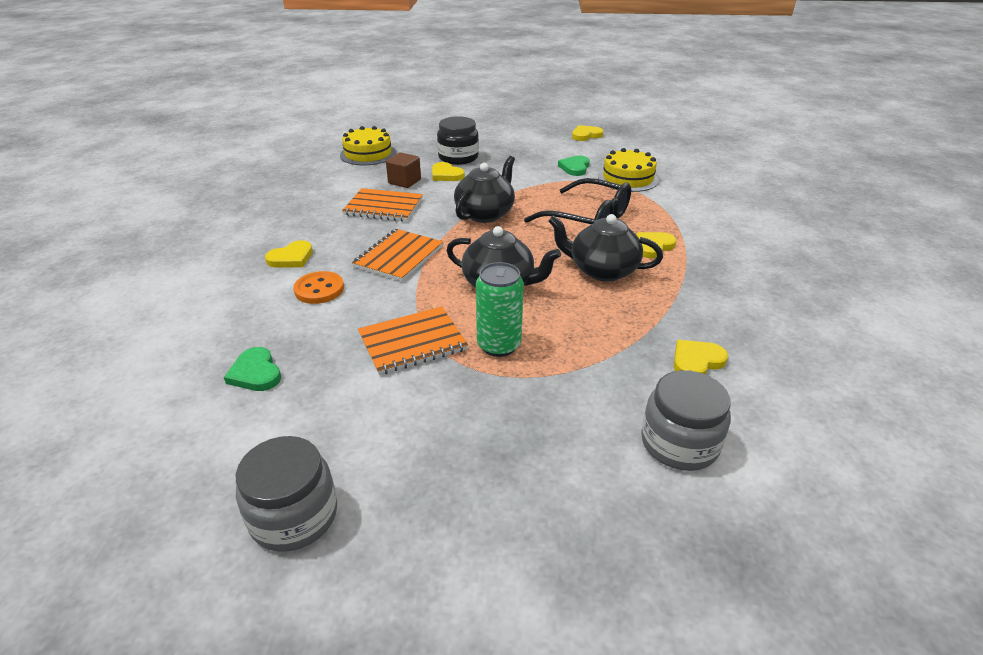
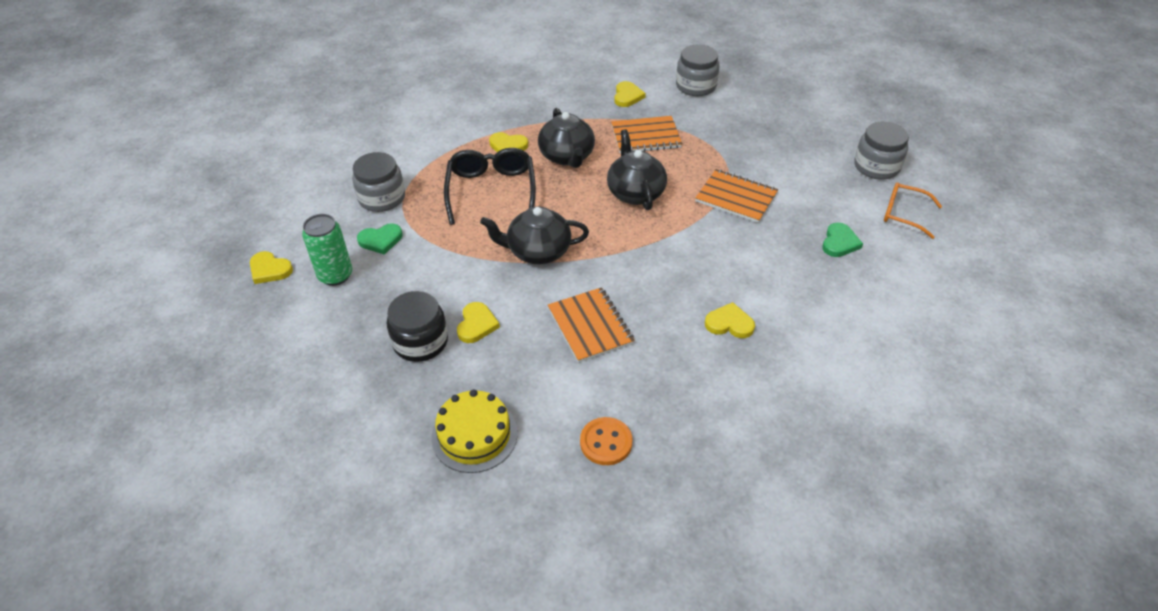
camera: 125 degrees left, 10 degrees up
(199, 464) = (904, 214): none -> orange glasses
(319, 289) = (743, 275): orange button -> orange button (606, 442)
(399, 256) = (657, 261): orange notebook -> orange notebook (646, 136)
(404, 181) = (522, 347): brown cube -> none
(499, 345) = (696, 164): green can -> green can (335, 275)
(628, 178) = (382, 198): yellow cake -> grey jar
(696, 361) = (627, 96): yellow heart -> yellow heart turned 105 degrees counterclockwise

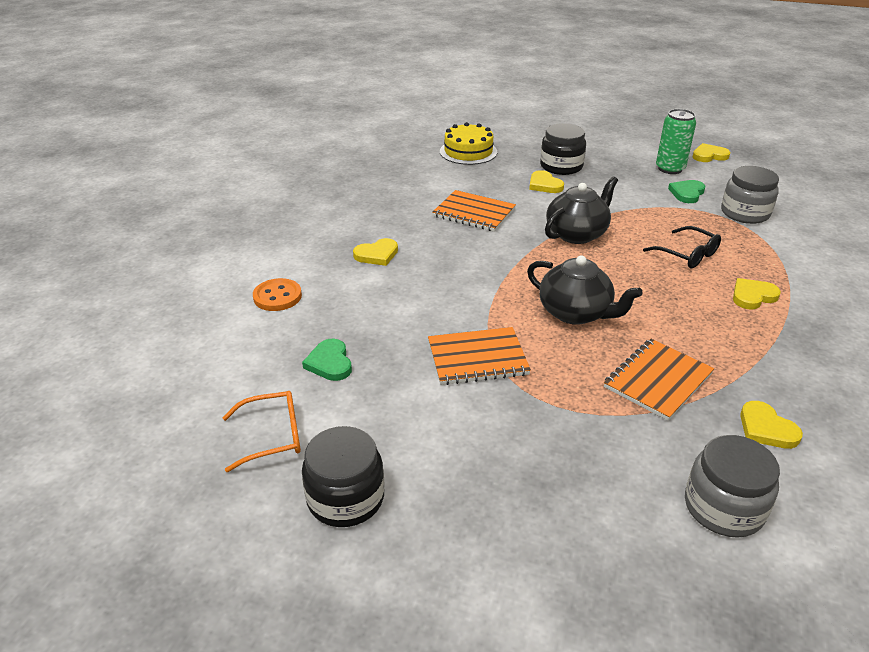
camera: 140 degrees right, 10 degrees down
(491, 191) = (687, 255): black glasses -> black glasses, size x0.63
(567, 156) = (688, 314): black teapot -> none
(606, 442) = (394, 175): orange button -> orange button (277, 296)
(876, 166) = (345, 498): grey jar -> black jar

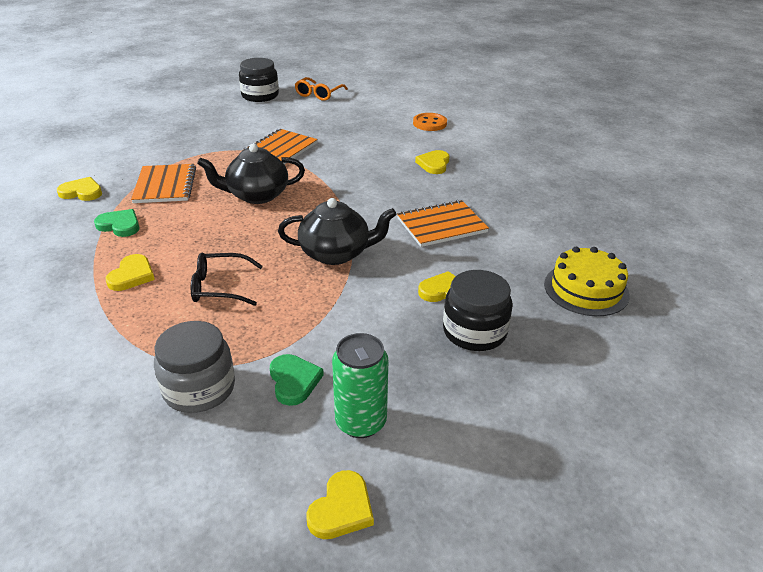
camera: 130 degrees right, 0 degrees up
(330, 363) = (346, 117): green heart -> green heart (120, 225)
(577, 234) = (336, 253): black teapot -> black teapot turned 90 degrees counterclockwise
(723, 507) = (92, 154): grey jar -> none

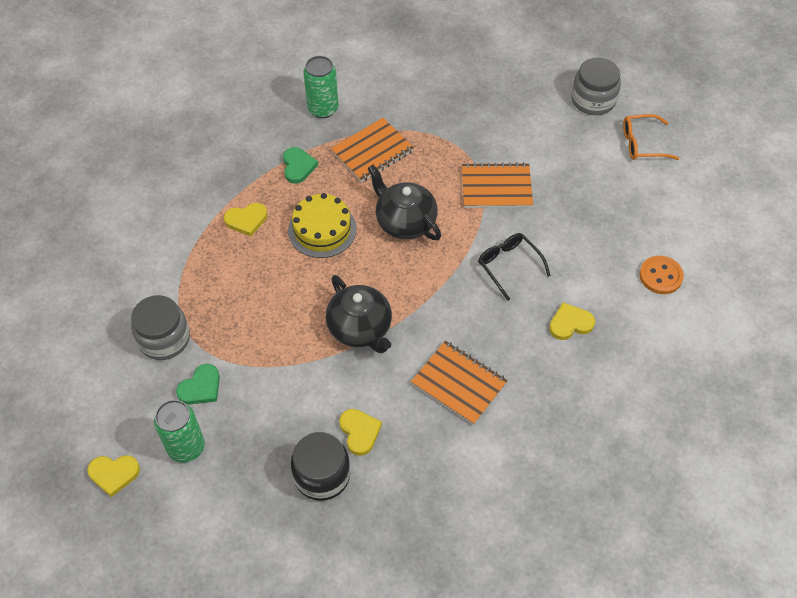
camera: 60 degrees right, 20 degrees up
(82, 192) = (323, 109): yellow heart -> green can
(220, 287) = (268, 280): black glasses -> black glasses (509, 266)
(260, 96) = (593, 100): black jar -> grey jar
(586, 289) = (435, 539): yellow cake -> yellow cake (322, 229)

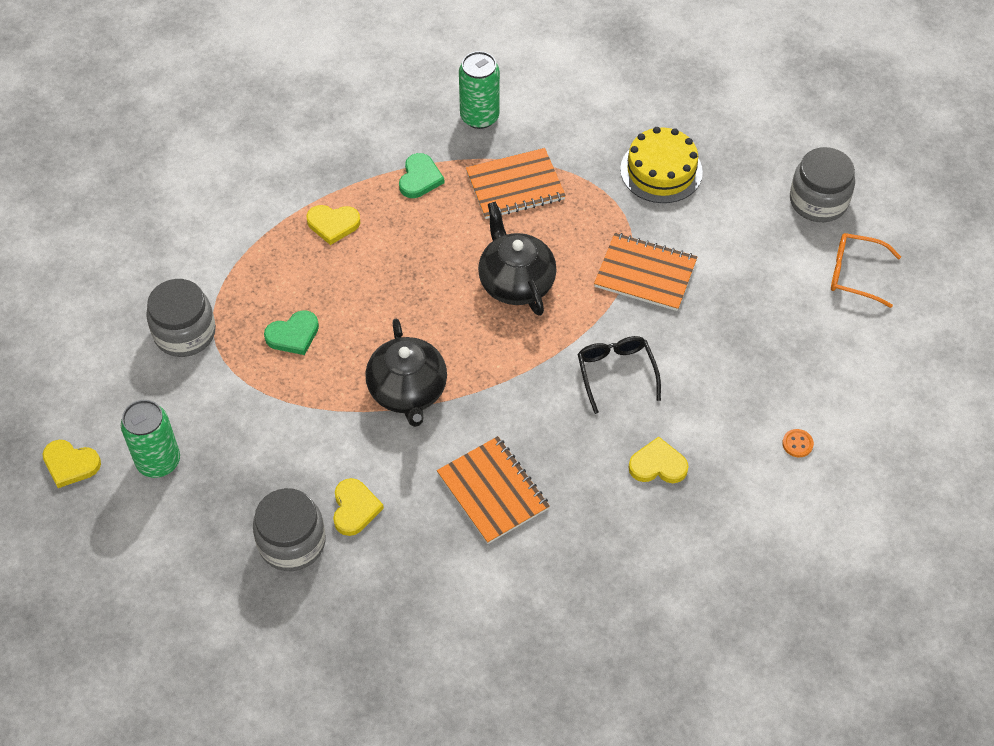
camera: 20 degrees right, 0 degrees up
(201, 387) = (202, 400): green heart -> green heart (293, 335)
(322, 229) = (415, 262): yellow cake -> yellow cake (661, 171)
(322, 475) = (292, 542): black jar -> grey jar
(660, 276) = (797, 444): orange button -> orange button, size x0.55

